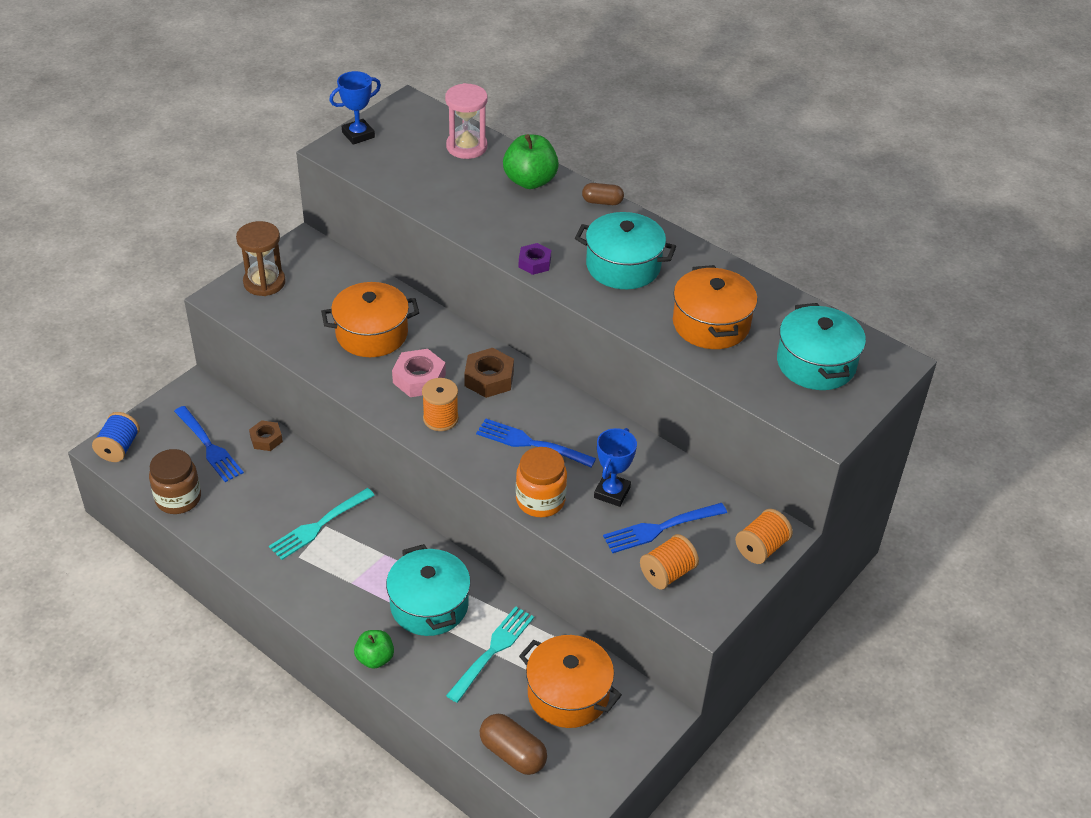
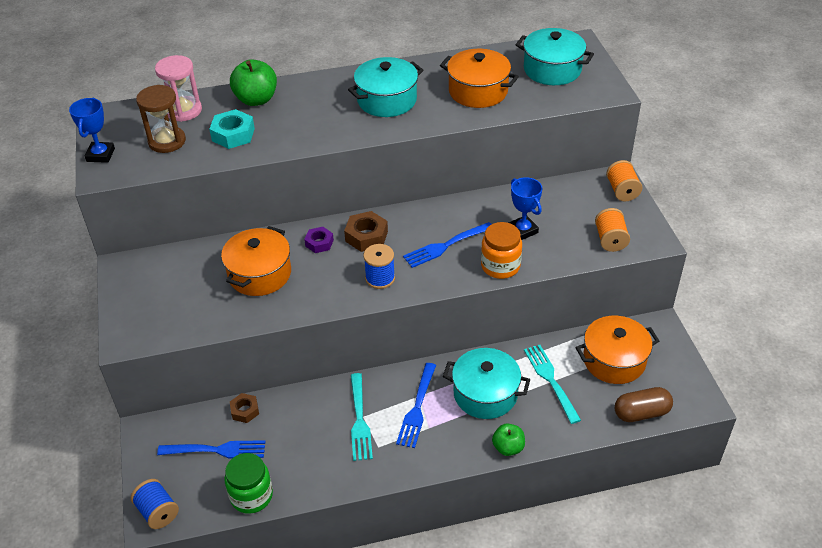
camera: 50 degrees left, 0 degrees up
(178, 498) = (251, 496): brown jar -> green jar
(264, 282) = (137, 308): brown hourglass -> brown hourglass (167, 141)
(419, 379) = (331, 271): pink nut -> none
(440, 418) = (380, 278): orange spool -> blue spool
(464, 195) = (233, 134): none -> turquoise nut
(534, 263) = (340, 135): purple nut -> purple nut (319, 243)
(602, 202) = (315, 80): brown capsule -> none
(661, 528) = (571, 224): blue fork -> blue fork (417, 407)

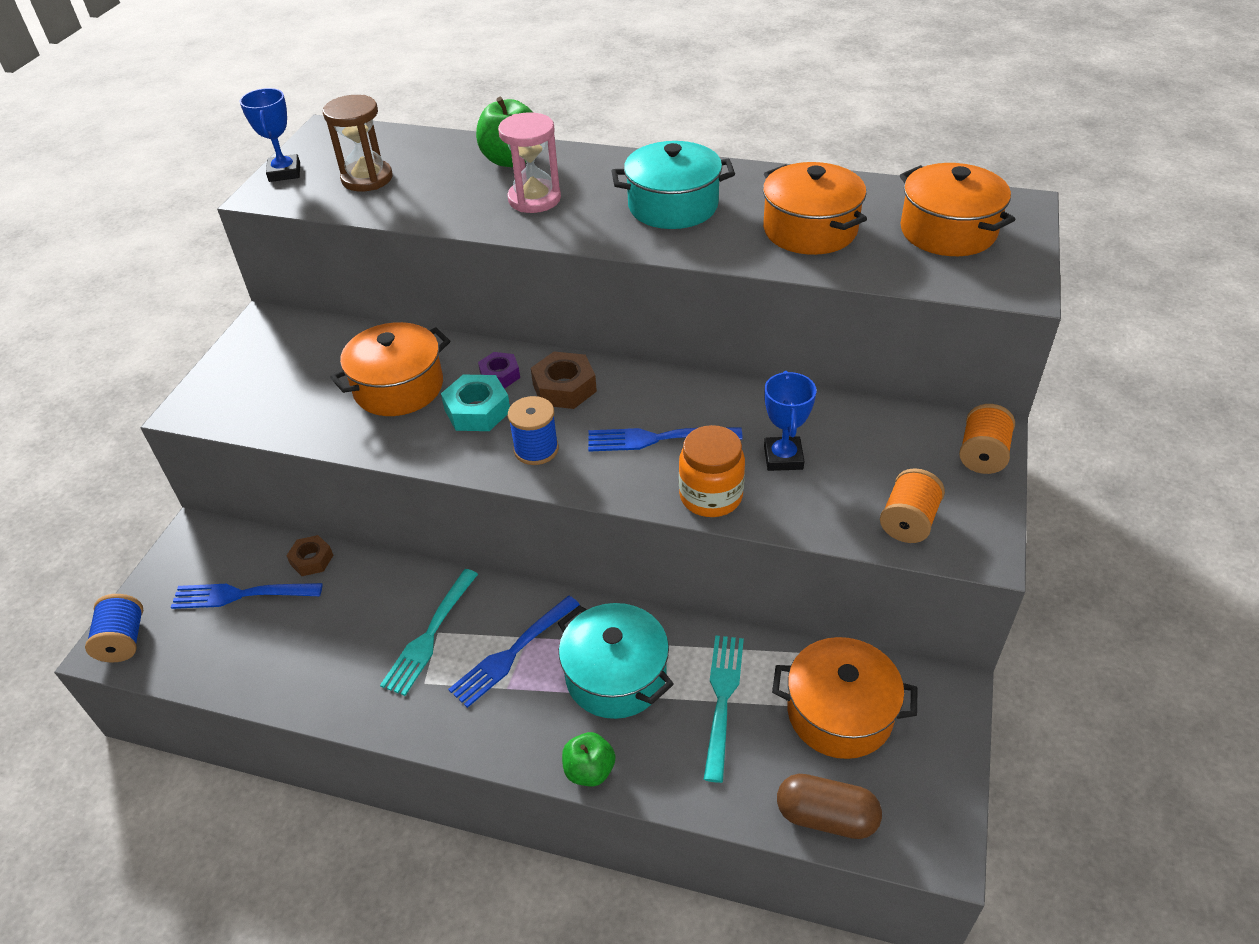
camera: 30 degrees right, 0 degrees up
(100, 155) = (284, 172): blue trophy -> blue trophy turned 45 degrees counterclockwise
(184, 110) = (419, 149): pink hourglass -> pink hourglass (534, 199)
(216, 450) = (242, 594): blue fork -> blue fork turned 150 degrees clockwise
(233, 134) = (447, 192): turquoise nut -> turquoise nut (477, 410)
(251, 496) = (232, 673): green jar -> none
(552, 69) = (948, 231): turquoise pot -> orange pot

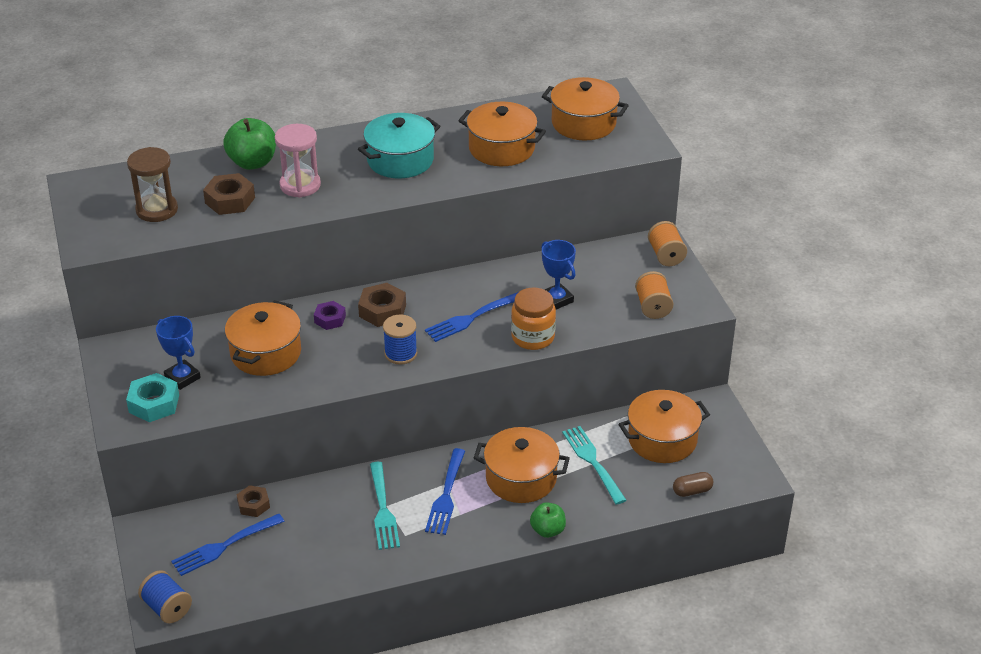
camera: 35 degrees left, 5 degrees down
(284, 172) = (83, 226): blue trophy -> blue trophy (182, 377)
(446, 192) = (230, 200): none -> brown nut
(477, 410) = (337, 346): turquoise nut -> turquoise nut (154, 403)
(616, 676) = (521, 478): turquoise pot -> orange pot
(826, 817) = (692, 491): brown capsule -> brown capsule, size x0.65

